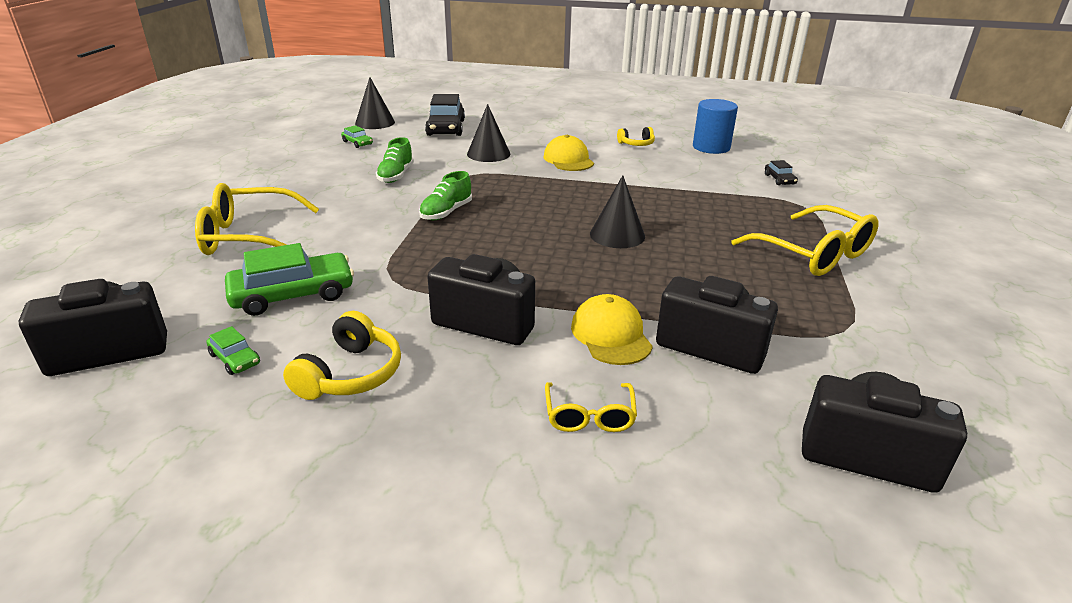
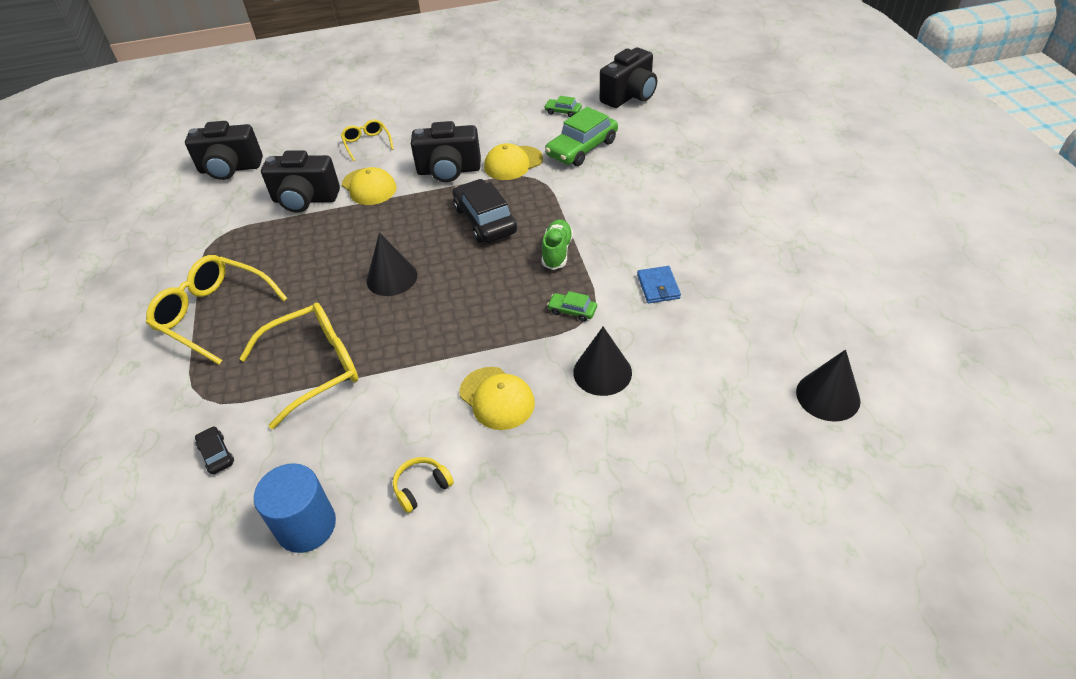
camera: 160 degrees right, 15 degrees up
(249, 237) = (675, 174): yellow glasses -> yellow glasses (315, 367)
(350, 374) = (497, 124): yellow headphones -> none
(357, 143) = (777, 332): green car -> green car (572, 311)
(396, 176) = (658, 286): green shoe -> blue wallet
(396, 304) = (513, 163): none -> yellow cap
(446, 128) = (719, 422): black car -> black car (485, 220)

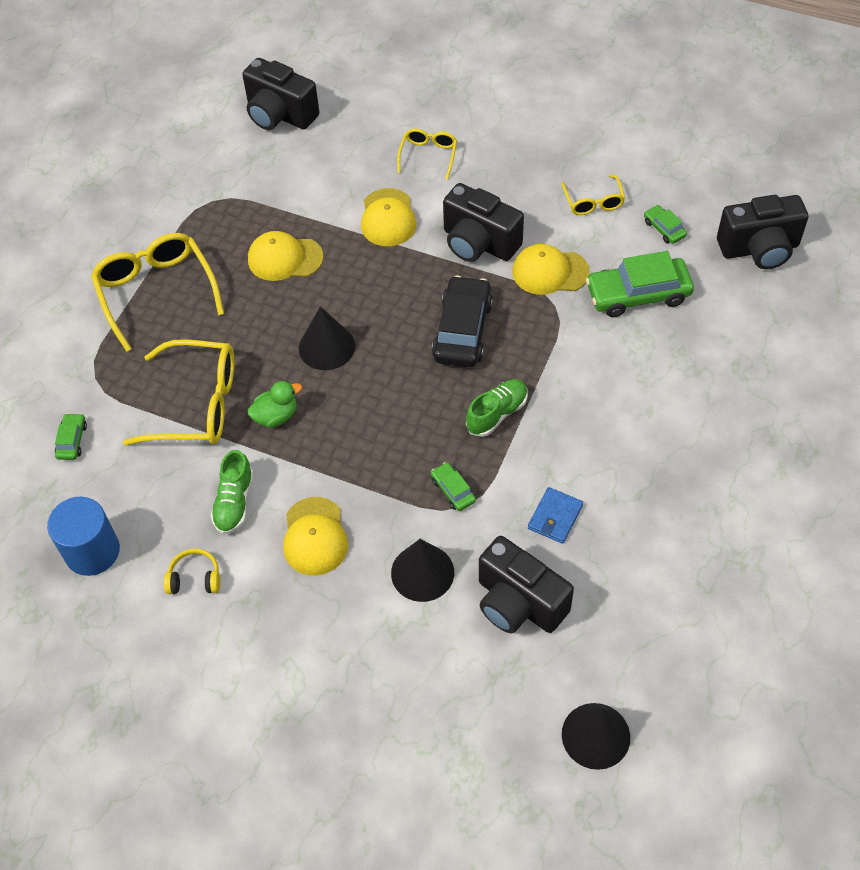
camera: 35 degrees right, 10 degrees up
(216, 454) = (72, 440): black car -> green car
(305, 200) = (319, 199): black camera -> black camera (518, 603)
(309, 244) = (285, 258): none -> yellow cap
(390, 339) = (276, 416): none -> green duck
(408, 414) = (234, 502): none -> green shoe
(504, 118) = (593, 202): none -> yellow glasses

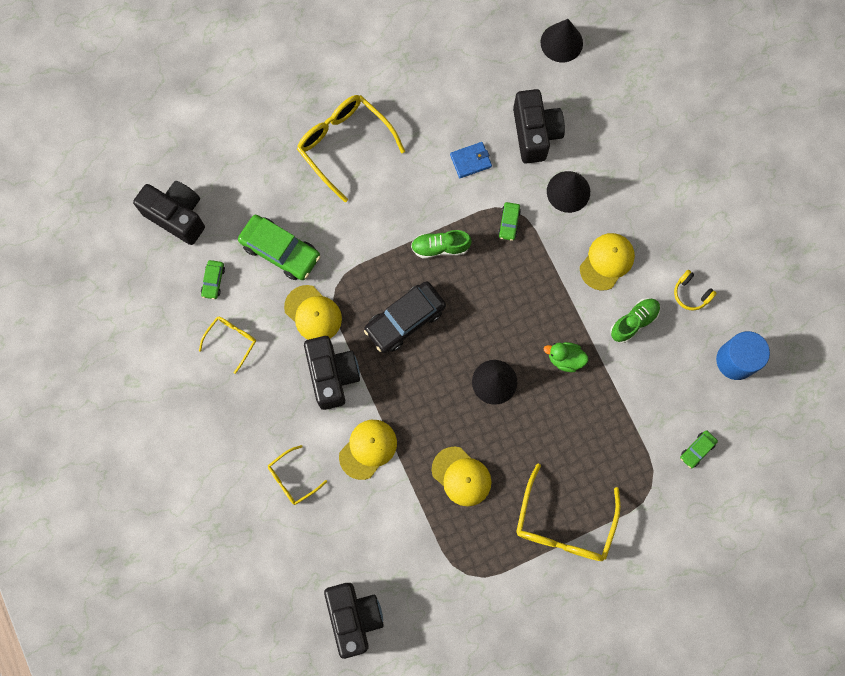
camera: 140 degrees left, 20 degrees up
(197, 404) = (604, 409): yellow glasses -> yellow glasses (344, 144)

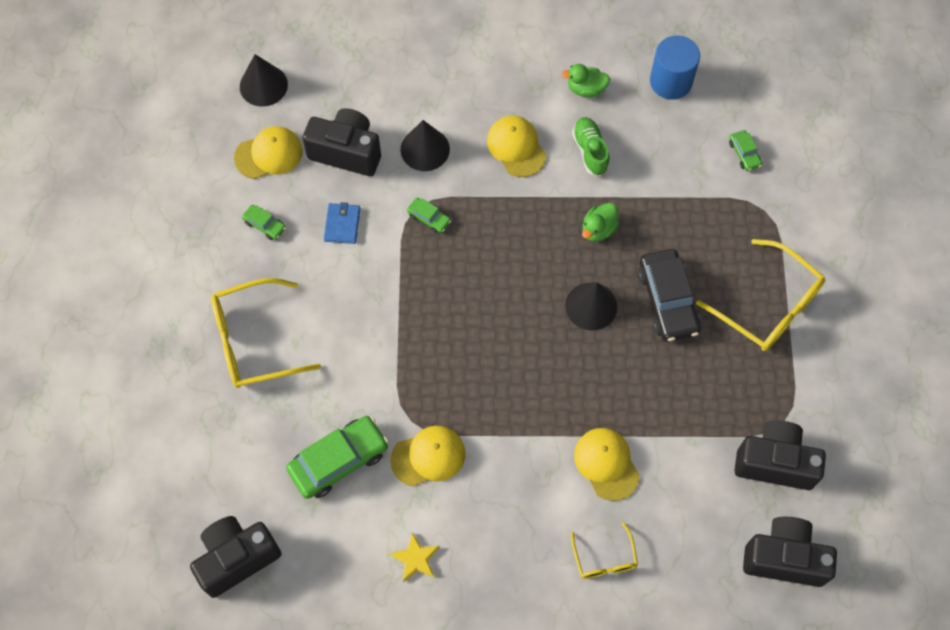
camera: 65 degrees left, 10 degrees down
(213, 281) = (336, 550): green car -> green car (265, 225)
(231, 340) = (415, 558): yellow glasses -> yellow star
(332, 375) = (507, 466): black camera -> black camera (774, 462)
(405, 320) = (482, 364): black car -> black car (667, 300)
(440, 247) = (420, 295): green shoe -> none
(461, 476) = (677, 382): yellow cap -> yellow cap (269, 154)
(691, 293) = (586, 89): yellow headphones -> green duck

